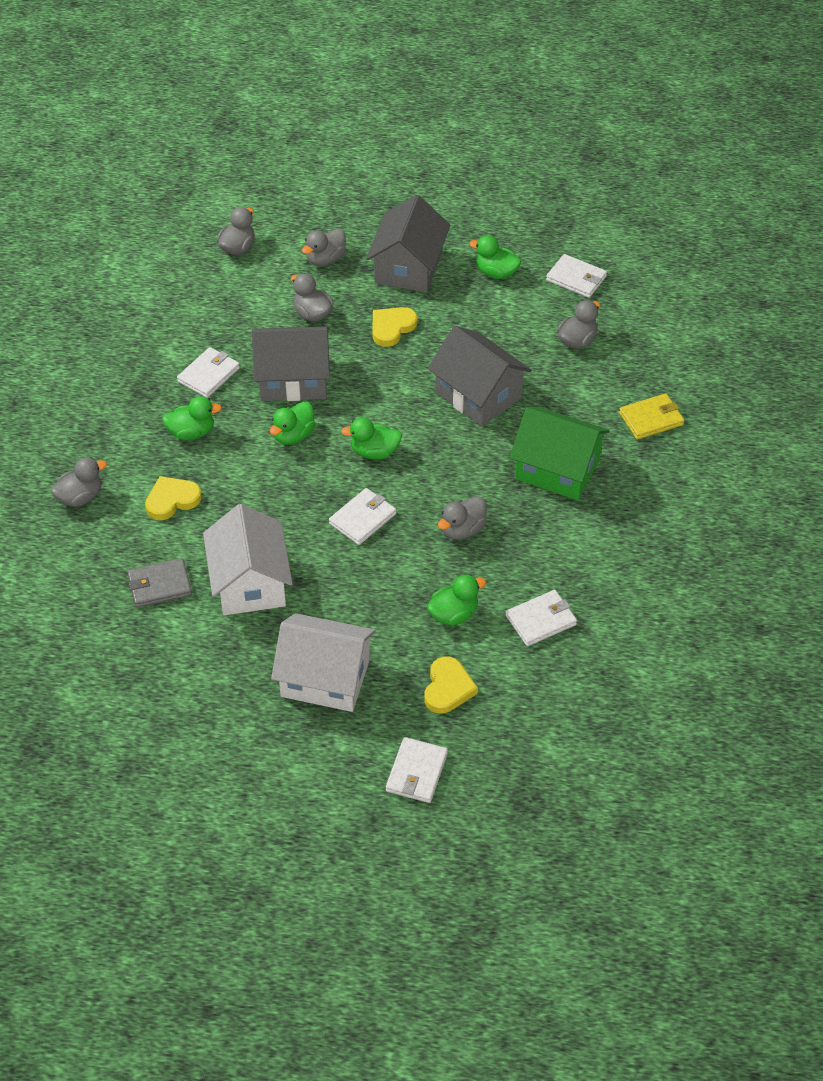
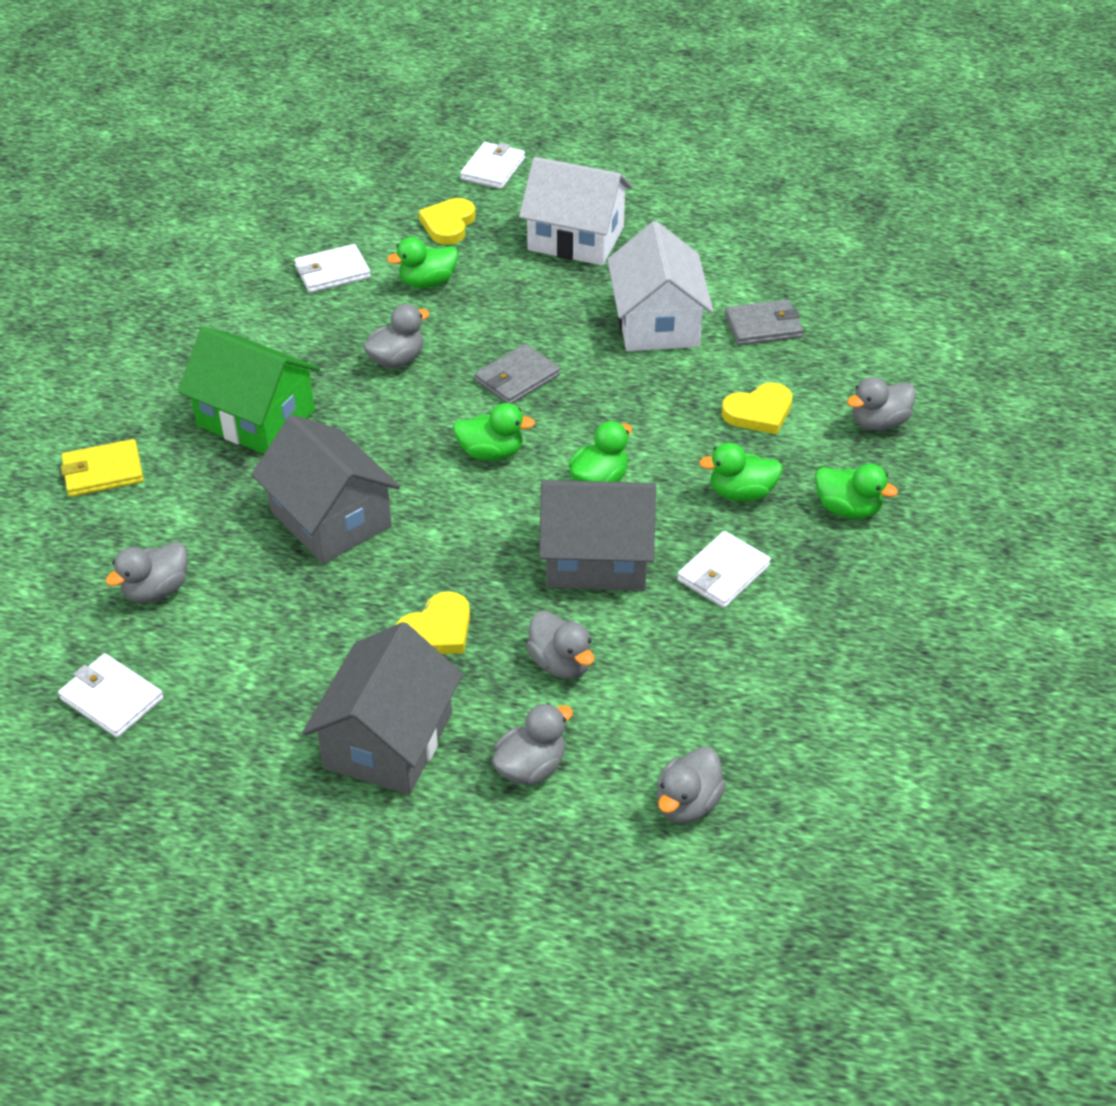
camera: 175 degrees left, 5 degrees down
(363, 519) = (517, 378): white wallet -> grey wallet
(496, 273) = (241, 719): green duck -> green duck (847, 509)

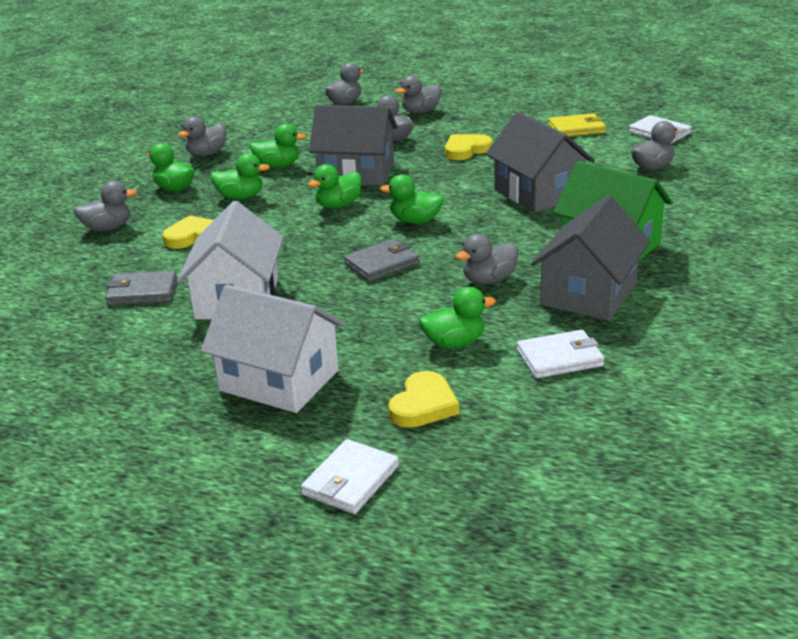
camera: 170 degrees left, 15 degrees down
(103, 472) = (725, 220): yellow wallet -> yellow wallet (577, 129)
(388, 740) = (496, 119): grey house -> grey house (589, 293)
(723, 573) = (278, 166): white wallet -> green duck
(854, 603) = (207, 154): none -> grey duck

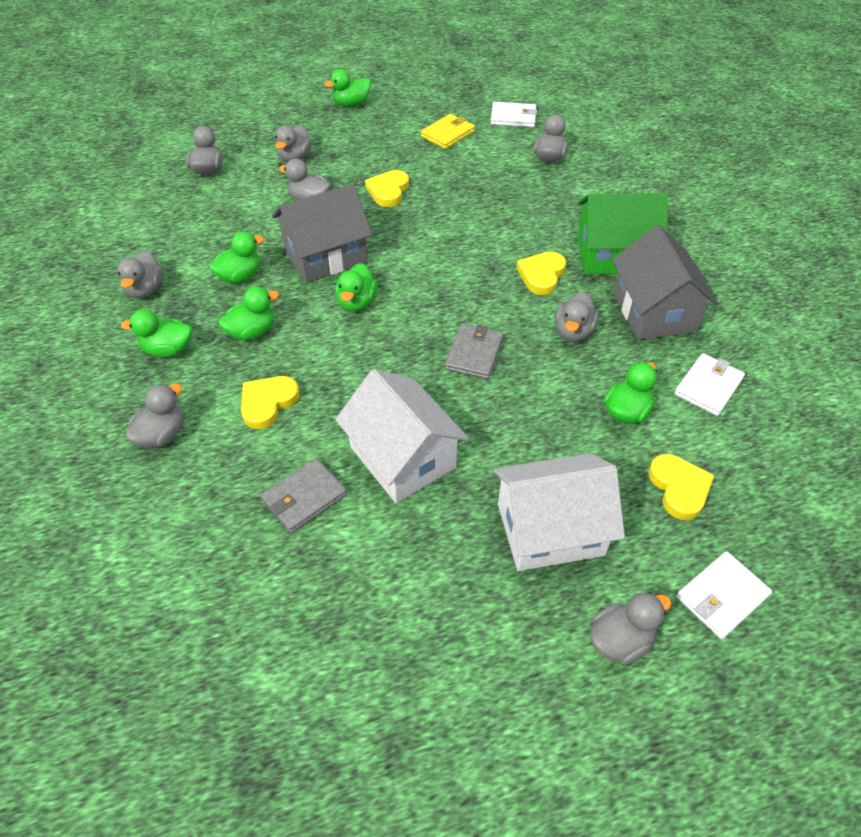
camera: 40 degrees left, 20 degrees up
(230, 462) = (620, 640): none -> grey duck
(350, 480) = (721, 596): white wallet -> white wallet turned 60 degrees clockwise
(415, 221) = (443, 292): green duck -> green duck (351, 104)
(518, 237) = (541, 275): none -> yellow heart
(538, 193) = (501, 219): grey house -> none

